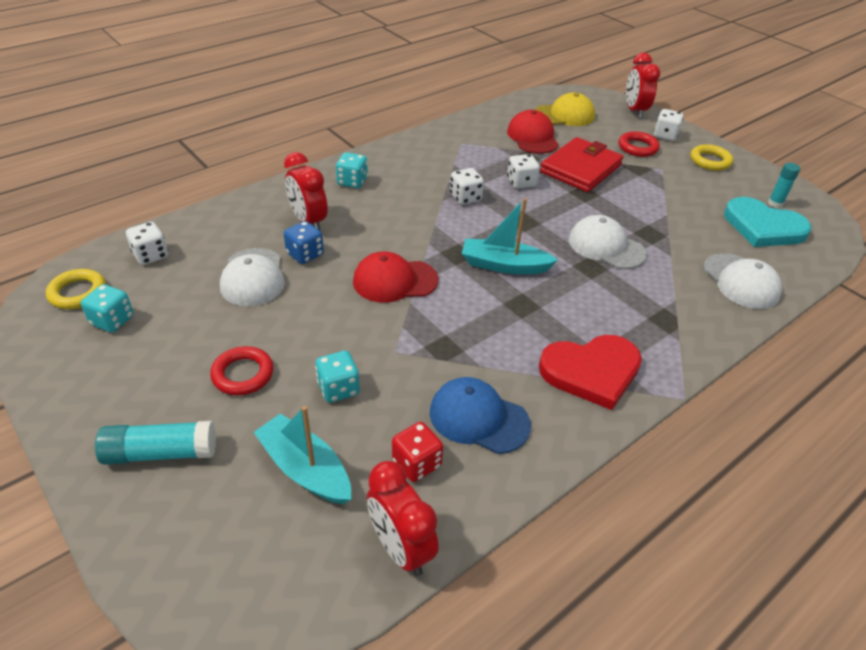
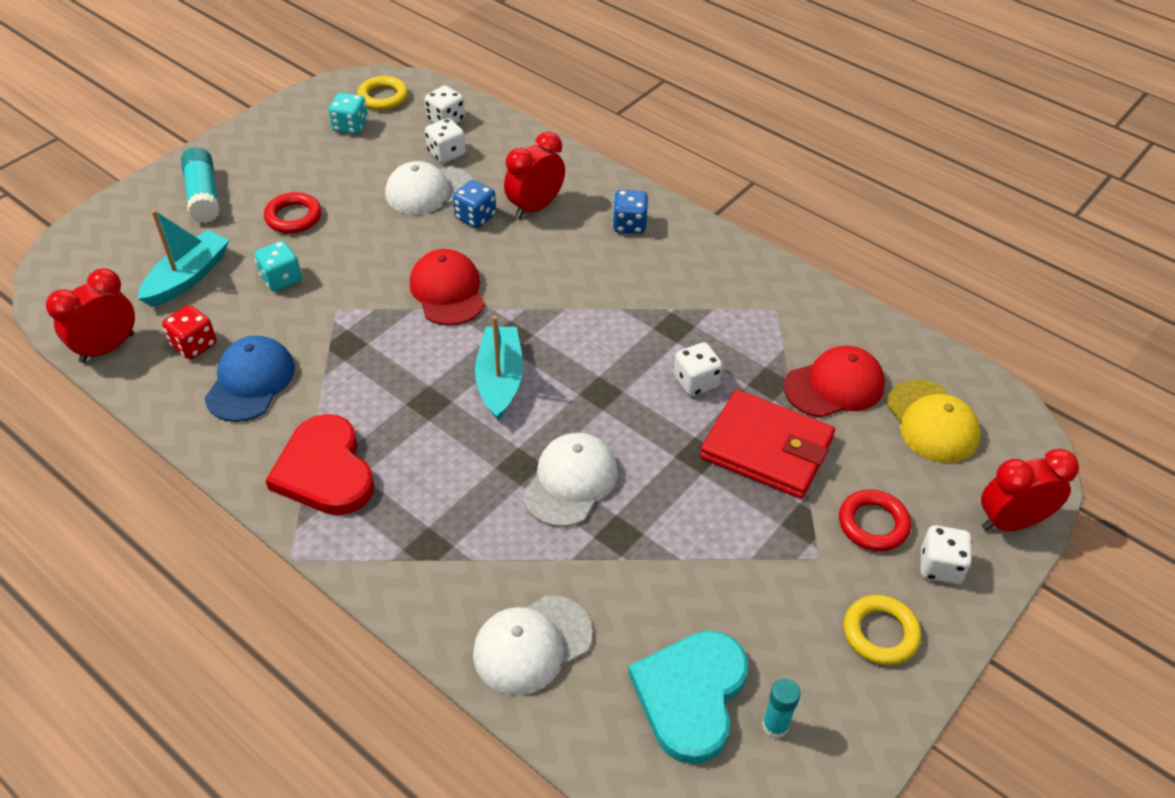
camera: 80 degrees right, 5 degrees up
(352, 182) = (629, 225): turquoise dice -> blue dice
(465, 198) = (634, 329): white dice -> white dice (446, 154)

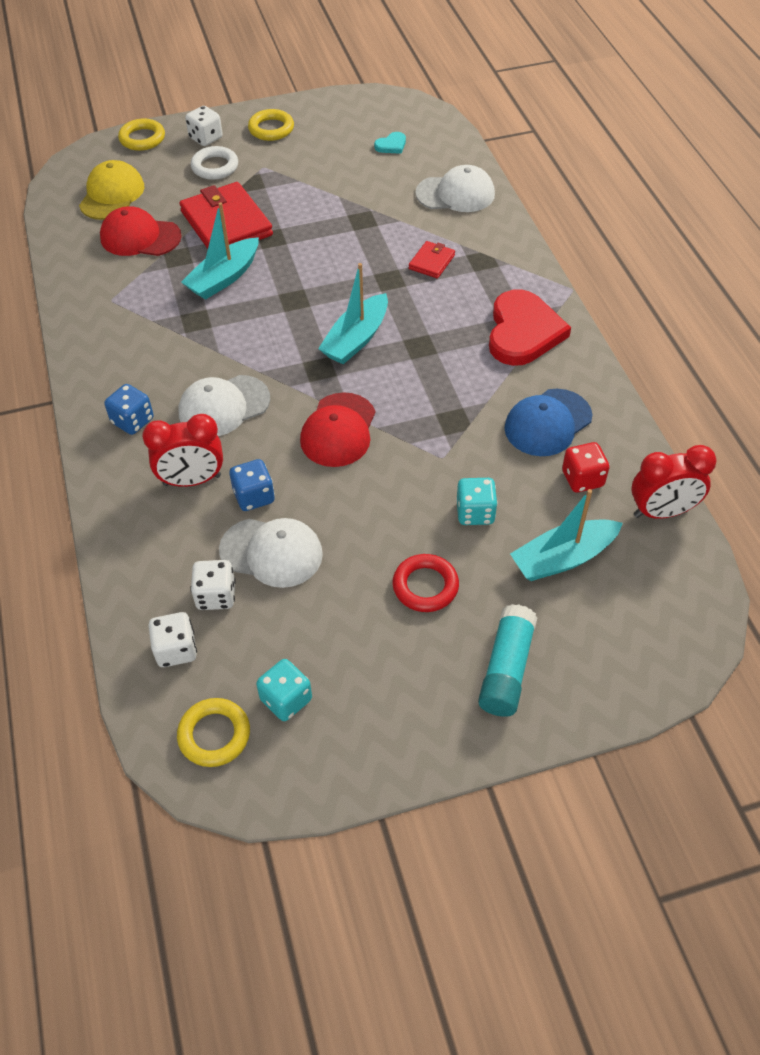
camera: 145 degrees left, 5 degrees up
(488, 513) = (431, 262): none -> red wallet
(570, 482) = (365, 257): white cap -> white cap (224, 406)
(691, 695) = (391, 145): turquoise heart -> turquoise heart, size x0.43
(696, 382) = (224, 278): white dice -> turquoise boat
(775, 726) = (362, 121): turquoise glue stick -> none
(873, 524) = (215, 167): red ring -> white ring
(1011, 522) = (142, 138): red clock -> yellow ring

